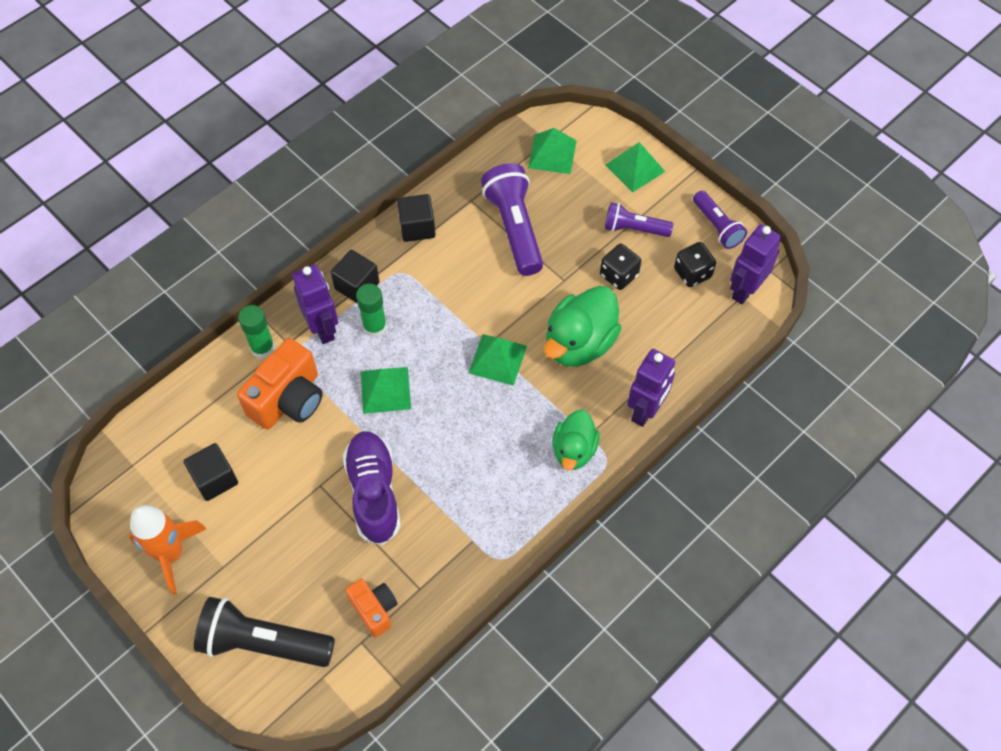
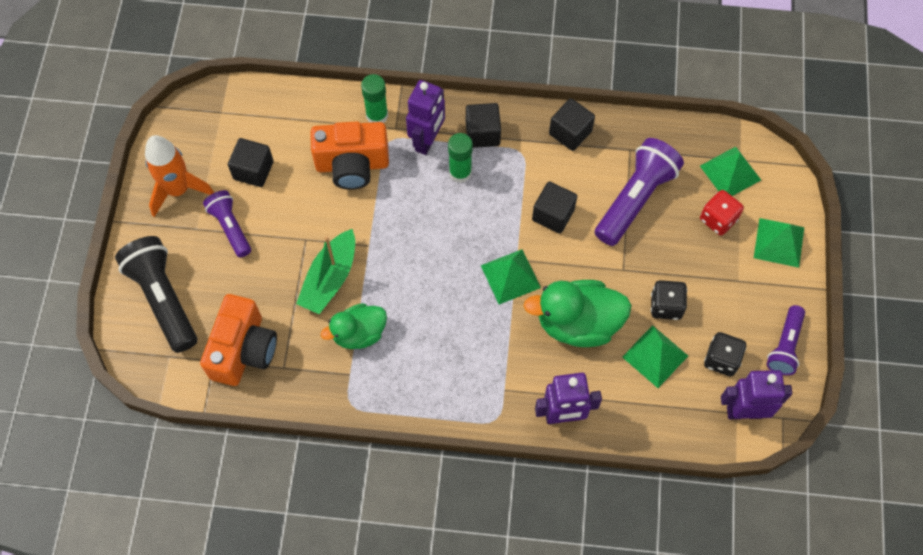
camera: 50 degrees right, 5 degrees up
(373, 493) = (330, 279): purple shoe -> green boat
(374, 609) = (243, 350): orange camera -> orange camera, size x1.68
(385, 390) = (416, 221): green pyramid -> green pyramid (655, 356)
(474, 291) = (553, 215): none -> black cube
(574, 450) = (483, 389): green duck -> green duck (359, 333)
(581, 190) = (718, 219): none -> red dice
(634, 229) = (720, 285): purple flashlight -> purple flashlight (230, 227)

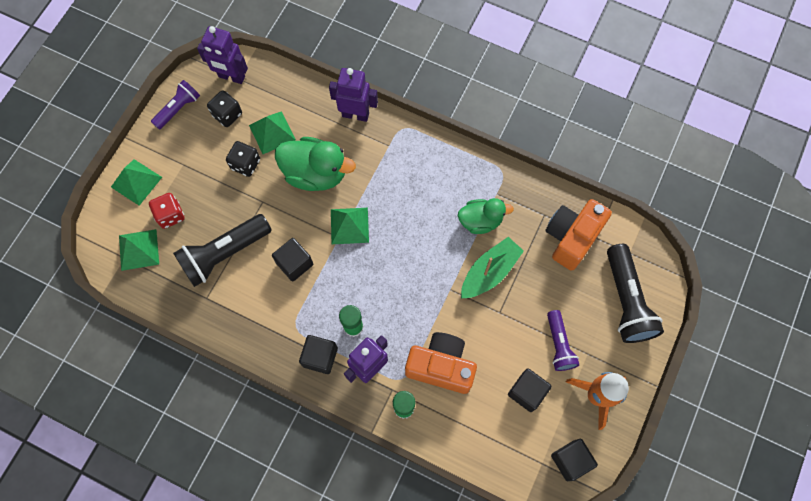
camera: 160 degrees left, 5 degrees up
(570, 132) = (247, 331): black cube -> black cube (570, 460)
(635, 199) = (224, 254): purple flashlight -> black flashlight

